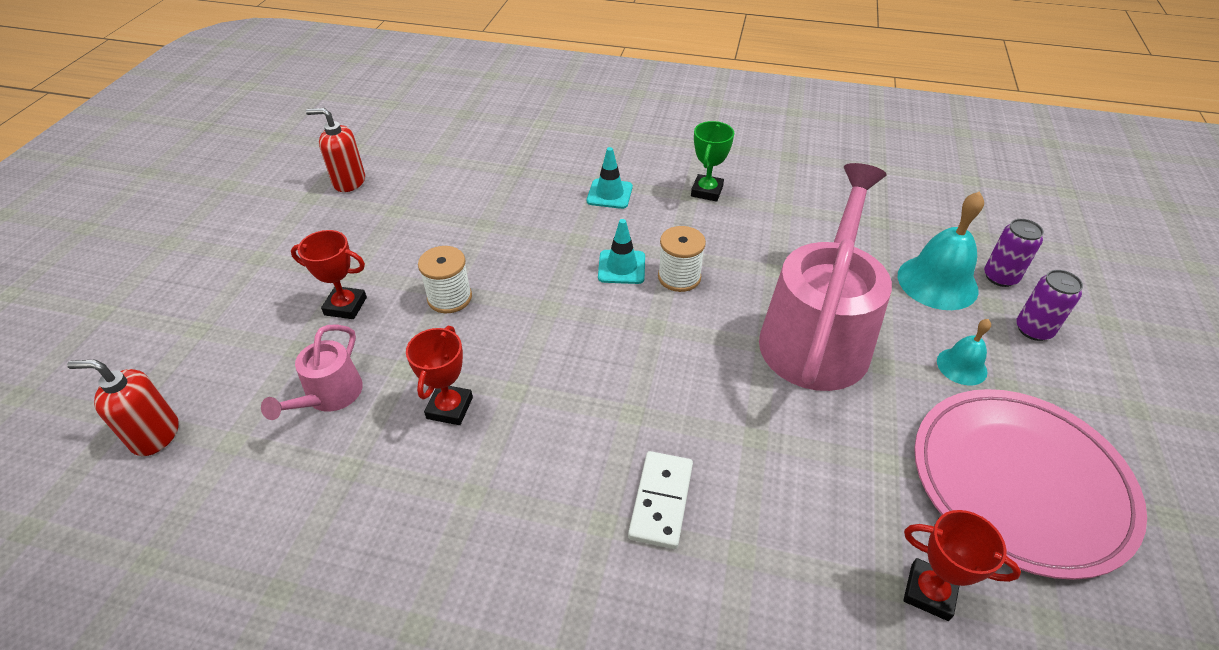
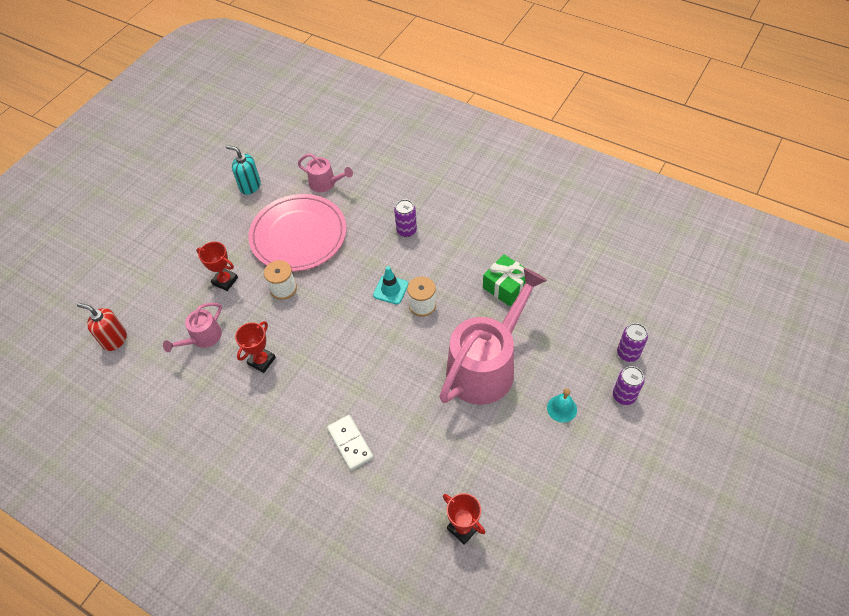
camera: 20 degrees right, 10 degrees up
(349, 182) = (250, 186): red soap dispenser -> turquoise soap dispenser
(466, 161) = (326, 183): none -> pink watering can
(609, 194) = (406, 230): turquoise traffic cone -> purple can
(661, 501) = (350, 443): white domino -> white domino turned 60 degrees counterclockwise
(707, 191) = (470, 242): green trophy -> none
(786, 232) = (506, 286): none -> green gift
(937, 282) = (583, 347): turquoise bell -> none
(1020, 482) = (549, 486): pink plate -> pink plate (298, 235)

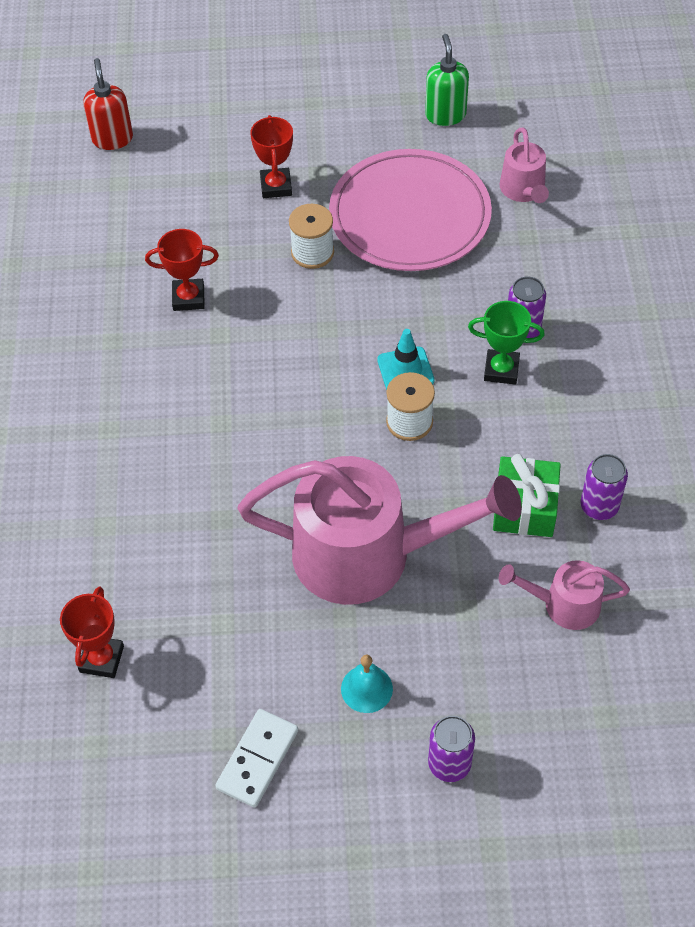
camera: 55 degrees right, 0 degrees up
(203, 338) = (177, 219): pink watering can -> pink watering can (563, 605)
(250, 186) = (445, 115): turquoise soap dispenser -> green soap dispenser
(350, 443) = (138, 462): white domino -> white domino (257, 759)
(422, 251) = (501, 370): none -> green trophy
(628, 353) = (531, 734): purple can -> purple can (599, 506)

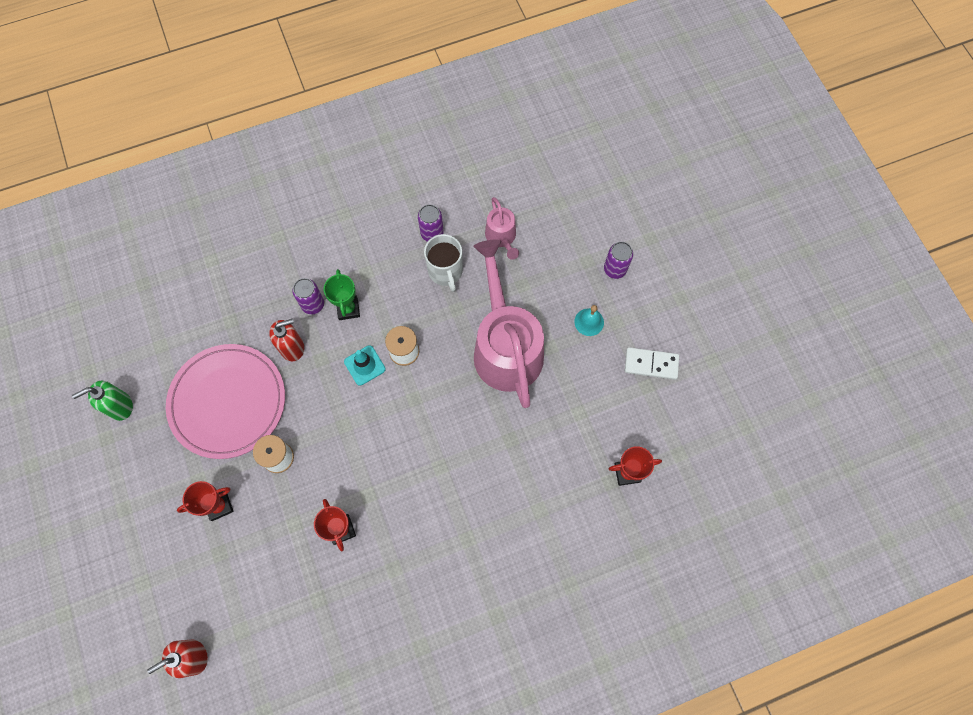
camera: 110 degrees left, 15 degrees up
(463, 295) = (292, 347): none -> red soap dispenser
(524, 190) = (187, 333): pink watering can -> none
(524, 507) = (445, 271): green gift -> white mug

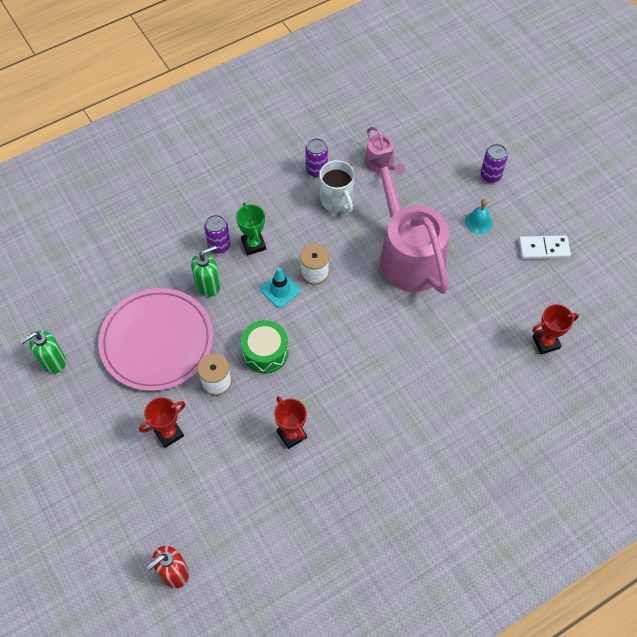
camera: 10 degrees left, 10 degrees down
(292, 347) = (208, 285): red soap dispenser -> green soap dispenser
(334, 433) = (265, 352): none -> green drum

